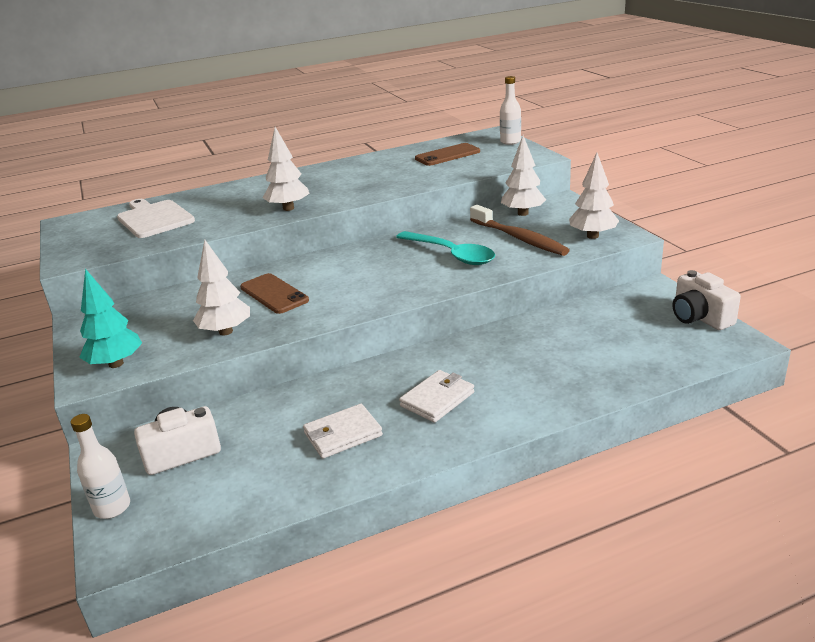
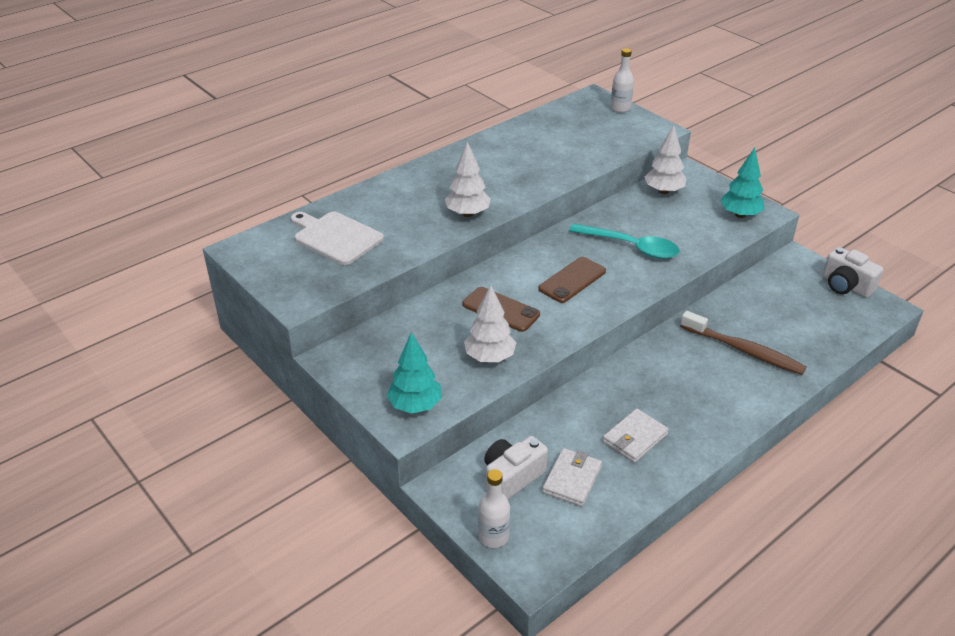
camera: 20 degrees left, 10 degrees up
(437, 399) = (688, 393): white wallet -> white wallet (572, 479)
(447, 155) = (572, 130): brown phone -> brown phone (572, 280)
(519, 238) = (679, 222): brown toothbrush -> brown toothbrush (744, 350)
(592, 236) = (740, 215): white tree -> turquoise tree

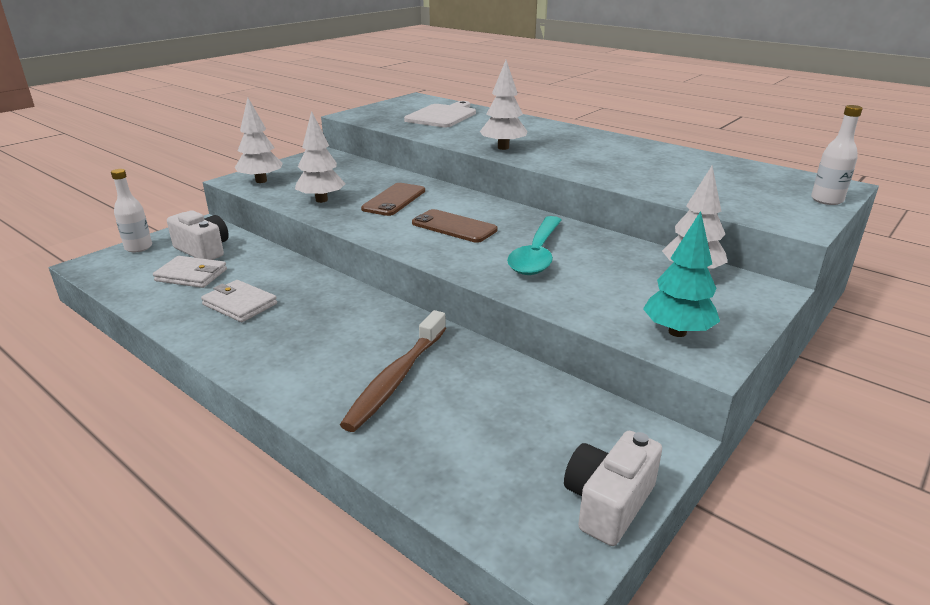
camera: 80 degrees right, 10 degrees down
(415, 406) = (261, 181): turquoise tree -> white tree

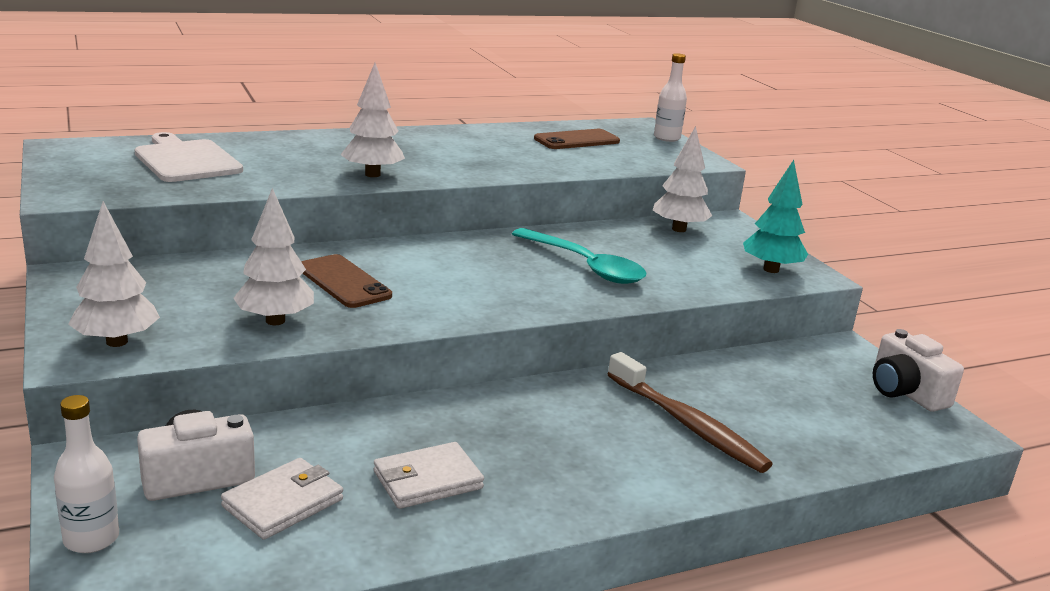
camera: 65 degrees left, 5 degrees down
(454, 227) = (471, 277): brown phone -> brown phone (577, 140)

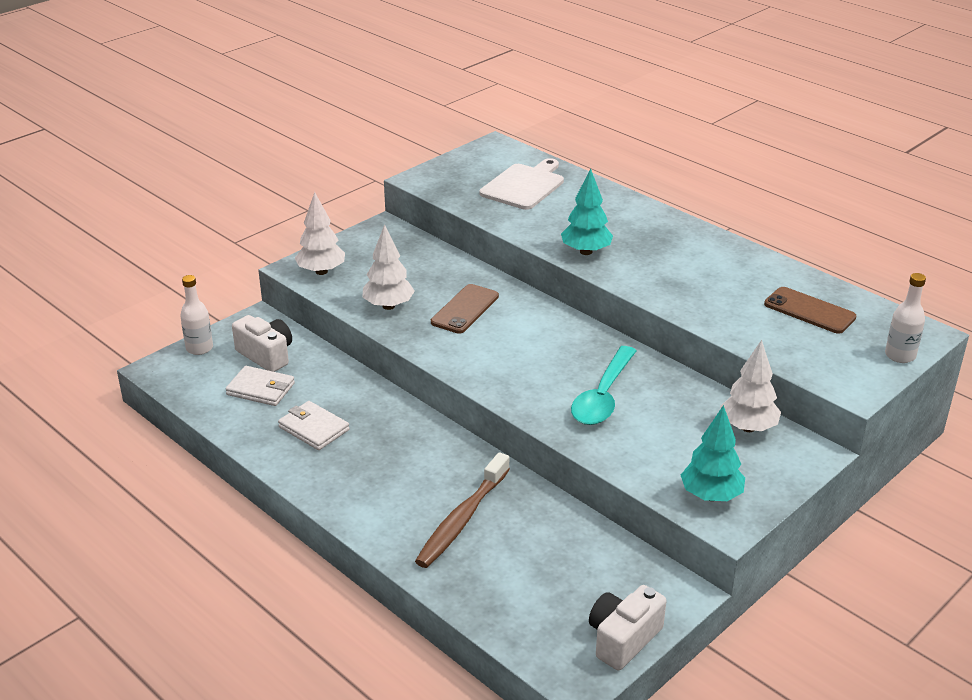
camera: 70 degrees right, 10 degrees up
(372, 174) = (586, 252): white tree -> turquoise tree

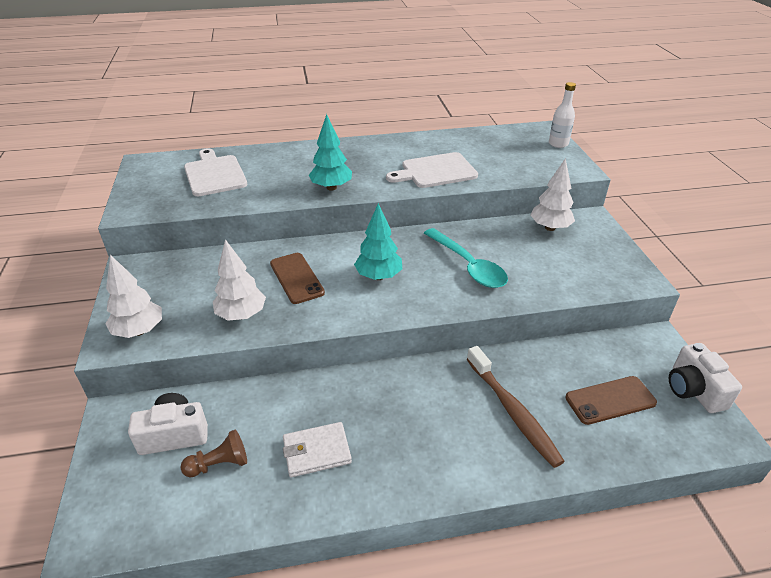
camera: 55 degrees left, 5 degrees up
(199, 348) = (99, 484): white bottle -> none
(260, 389) = (219, 464): white wallet -> brown pawn
(703, 296) = (435, 171): none -> white cutting board
(711, 496) = (609, 273): turquoise tree -> turquoise tree (378, 276)
(809, 311) = (488, 148): brown phone -> brown phone (610, 400)

